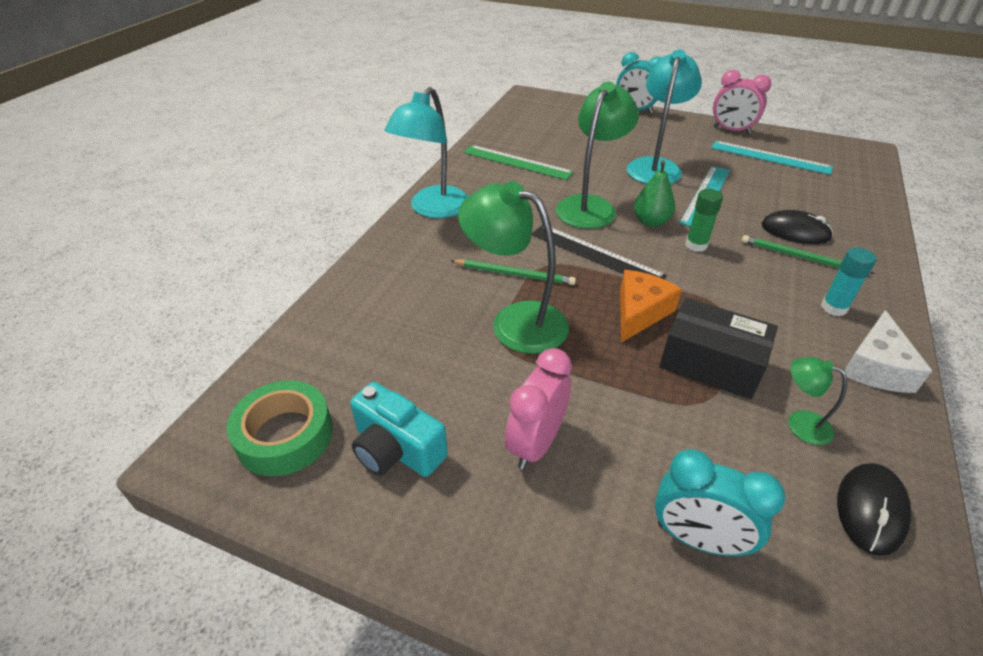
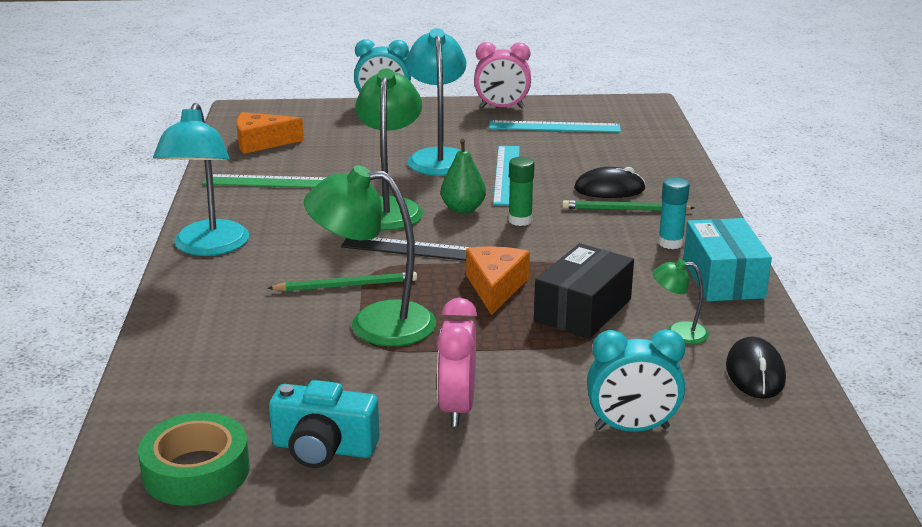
camera: 25 degrees left, 15 degrees down
(525, 126) = (261, 143): none -> orange cheese
(711, 363) = (582, 310): black box -> black box turned 60 degrees counterclockwise
(876, 367) = (723, 278): white cheese -> turquoise box

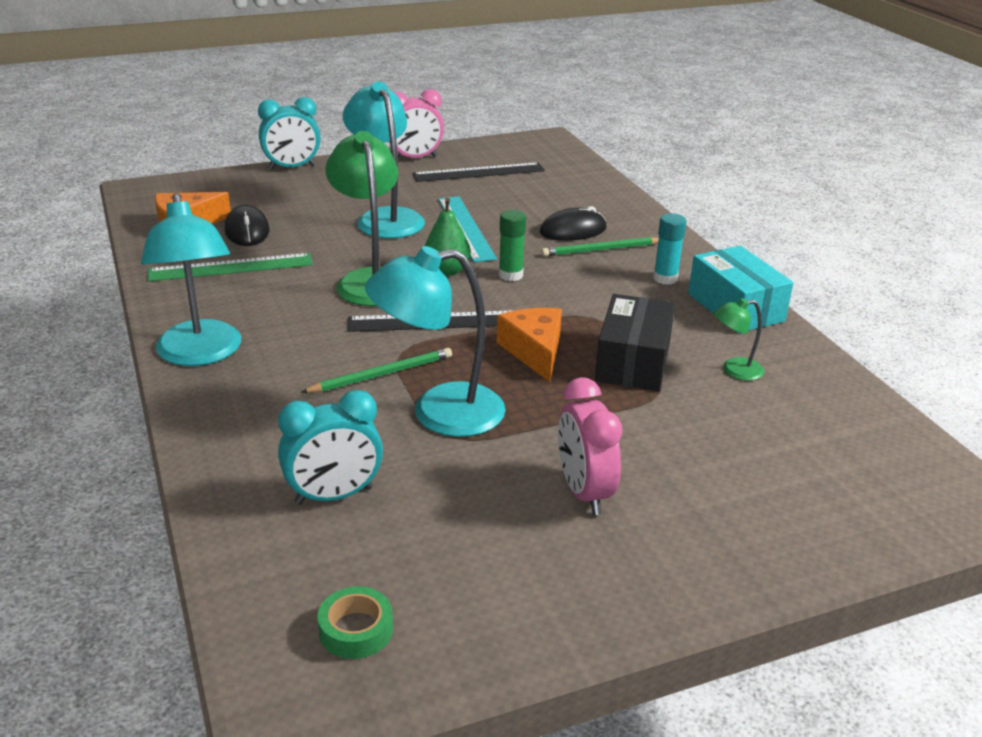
camera: 20 degrees left, 5 degrees up
(196, 471) = (356, 630): green tape -> green tape, size x0.60
(323, 448) = (478, 570): turquoise camera -> none
(374, 324) = (439, 413): green lamp -> turquoise lamp
(554, 127) = (479, 172): turquoise ruler -> black ruler
(632, 428) = (761, 480): turquoise clock -> turquoise clock (334, 496)
(755, 373) = (827, 399): black mouse -> black mouse (247, 230)

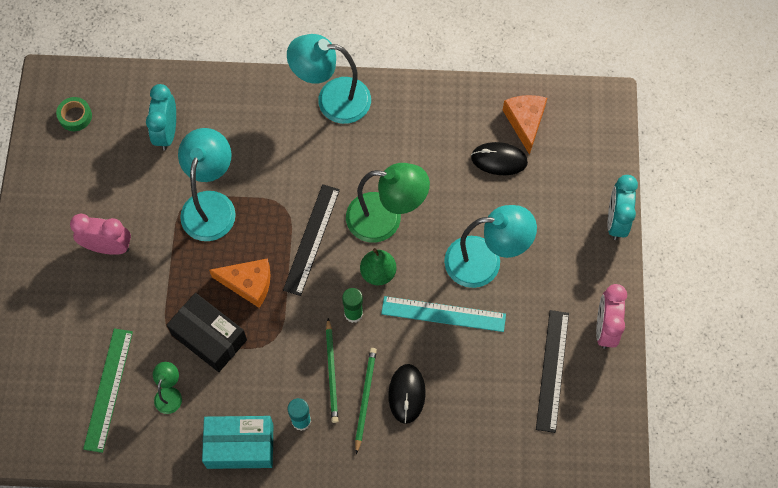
camera: 115 degrees right, 35 degrees up
(231, 267) = (442, 137): green ruler -> green ruler (108, 389)
(382, 374) = (264, 188): green pencil -> green pencil (332, 372)

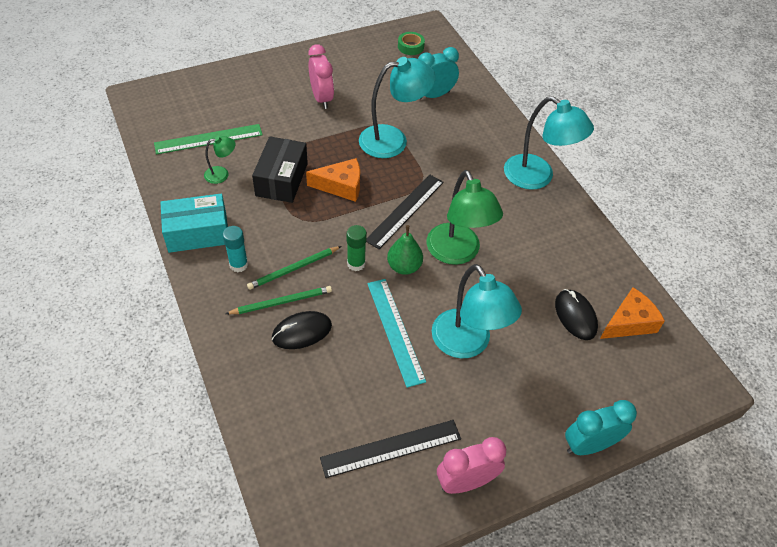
camera: 60 degrees right, 15 degrees down
(240, 446) = (198, 233): turquoise box -> turquoise box turned 75 degrees counterclockwise
(248, 284) = (341, 186): orange cheese -> orange cheese turned 75 degrees counterclockwise
(311, 239) = (405, 210): black ruler -> black ruler turned 45 degrees counterclockwise
(332, 99) = (537, 177): turquoise lamp -> turquoise lamp turned 150 degrees clockwise

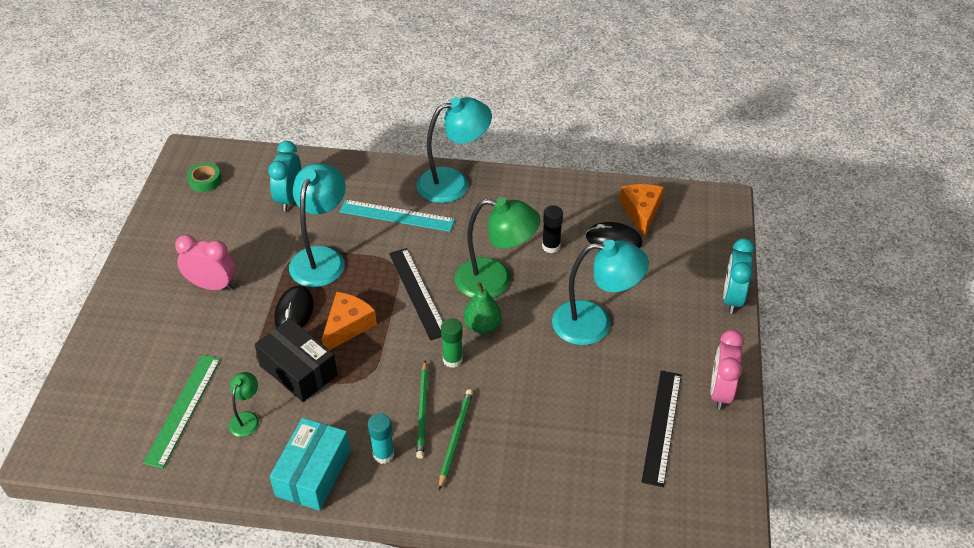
camera: 55 degrees left, 5 degrees down
(302, 332) = (501, 437): black mouse -> black mouse (294, 312)
(395, 330) = (547, 366): turquoise ruler -> turquoise ruler (397, 216)
(527, 273) = (551, 246): none -> black glue stick

